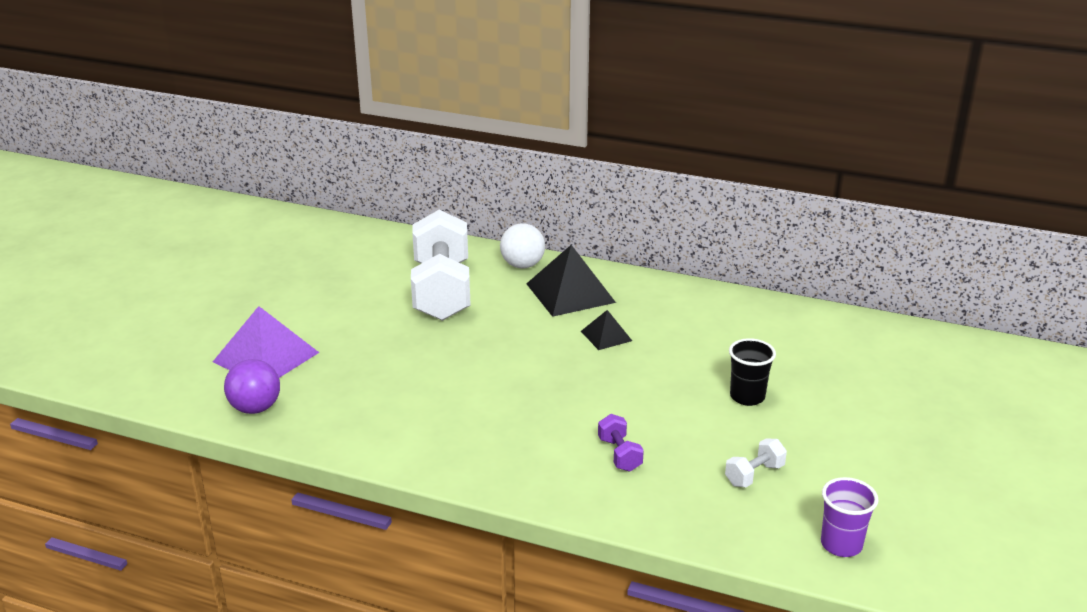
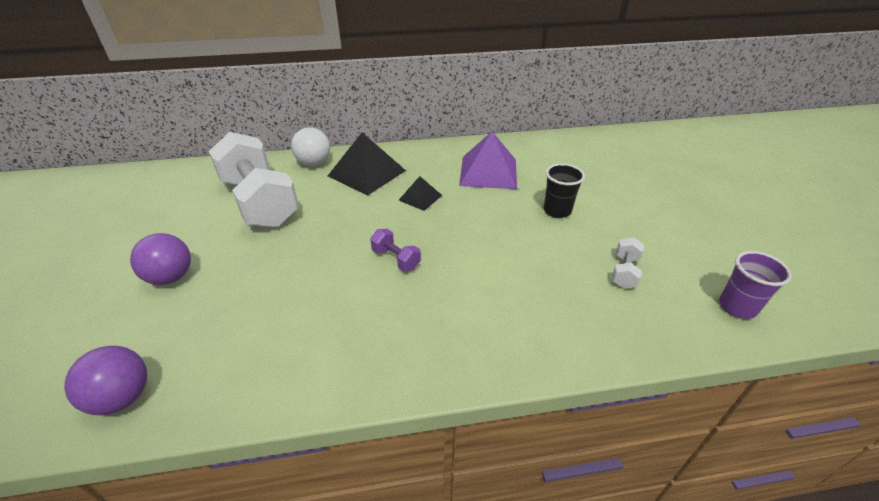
camera: 30 degrees left, 10 degrees up
(266, 357) = (109, 327): purple pyramid -> purple pyramid (488, 172)
(328, 334) = (171, 277): none -> purple ball
(619, 454) = (517, 296): purple dumbbell -> purple dumbbell (396, 259)

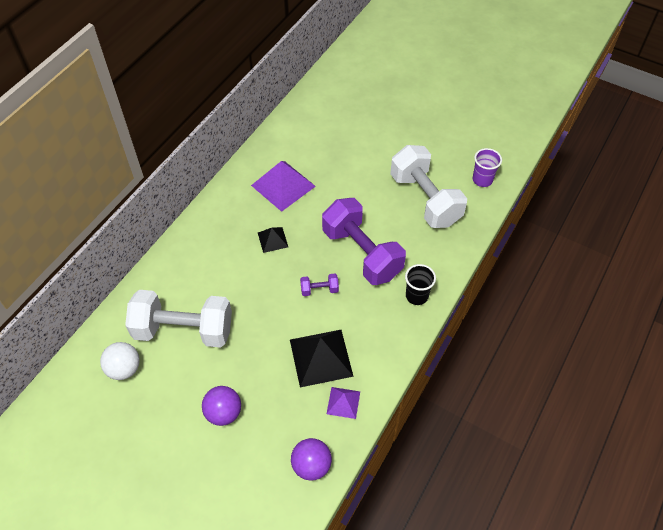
camera: 50 degrees left, 15 degrees up
(247, 372) = (343, 402): none -> purple pyramid
(314, 163) = (163, 273): white ball -> white ball (124, 369)
(366, 173) = (212, 250): black pyramid -> black pyramid (321, 357)
(481, 264) = (362, 253): none -> purple dumbbell
(557, 211) = (354, 185): black cup -> black cup (416, 296)
(624, 272) = (425, 199): white dumbbell -> white dumbbell, size x2.47

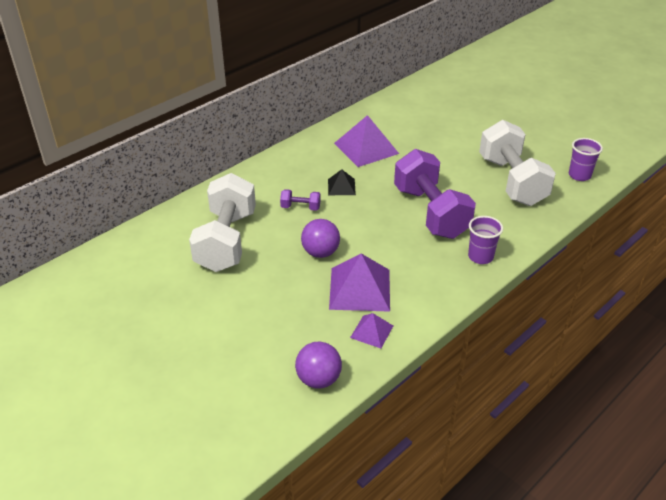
camera: 15 degrees right, 15 degrees down
(124, 369) = (156, 260): white ball -> none
(184, 330) = (226, 241): white dumbbell -> white dumbbell turned 75 degrees clockwise
(223, 413) = (241, 315): purple ball -> purple ball (320, 252)
(319, 289) = (376, 233): purple dumbbell -> purple dumbbell (300, 207)
(321, 357) = (359, 289): black pyramid -> purple pyramid
(416, 296) = (480, 257): black cup -> purple cup

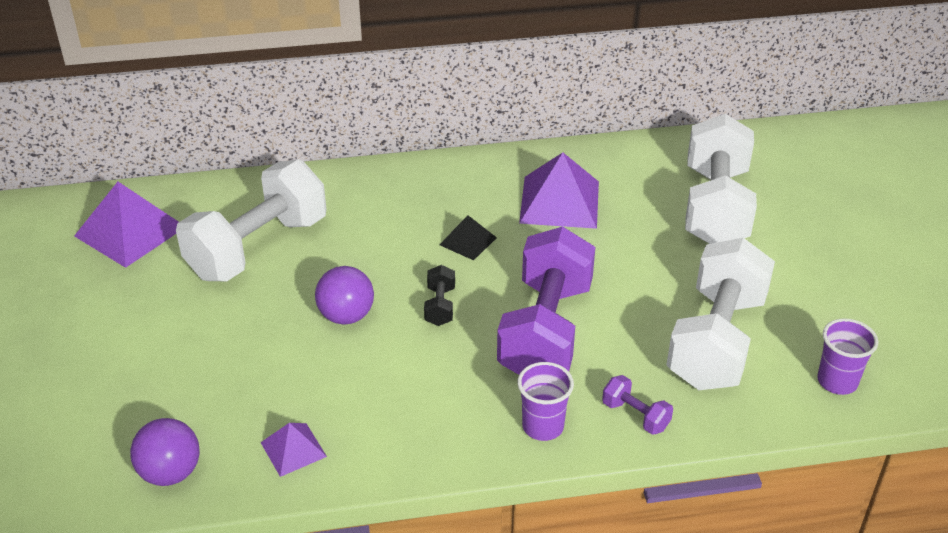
camera: 35 degrees right, 0 degrees up
(300, 207) = (387, 245): purple dumbbell -> purple dumbbell (635, 416)
(359, 289) = (340, 387): purple pyramid -> purple pyramid (130, 231)
(365, 225) = (440, 306): none -> black dumbbell
(443, 121) = (715, 207): none -> white dumbbell

